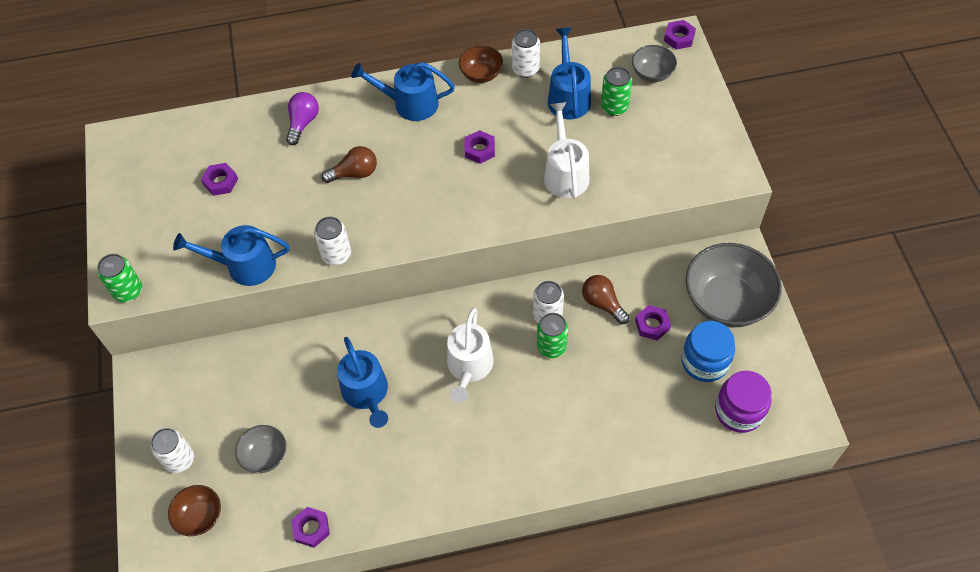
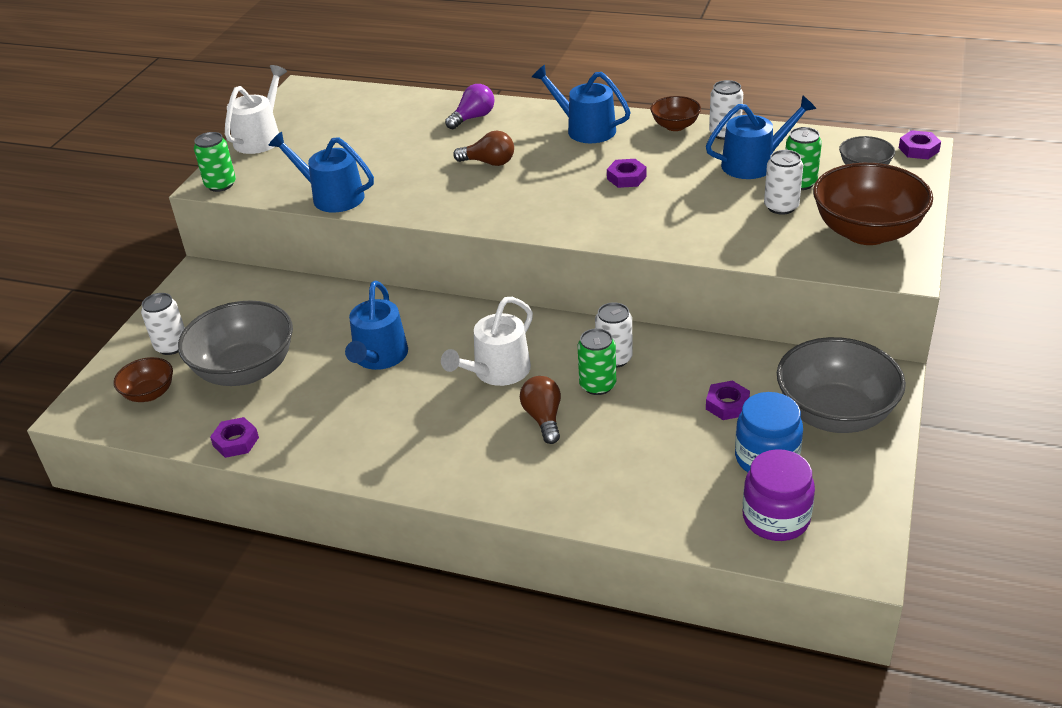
camera: 30 degrees right, 20 degrees down
(220, 182) = (365, 137): purple nut -> none
(265, 456) = (245, 370): grey bowl -> grey bowl, size x1.96
(336, 255) = (420, 213): white can -> white can (781, 207)
(565, 173) = (702, 218): white watering can -> white watering can (260, 138)
(568, 97) = (754, 163): blue watering can -> blue watering can turned 45 degrees clockwise
(602, 303) = (684, 368): brown light bulb -> brown light bulb (543, 418)
(690, 143) = (866, 232): none -> brown bowl

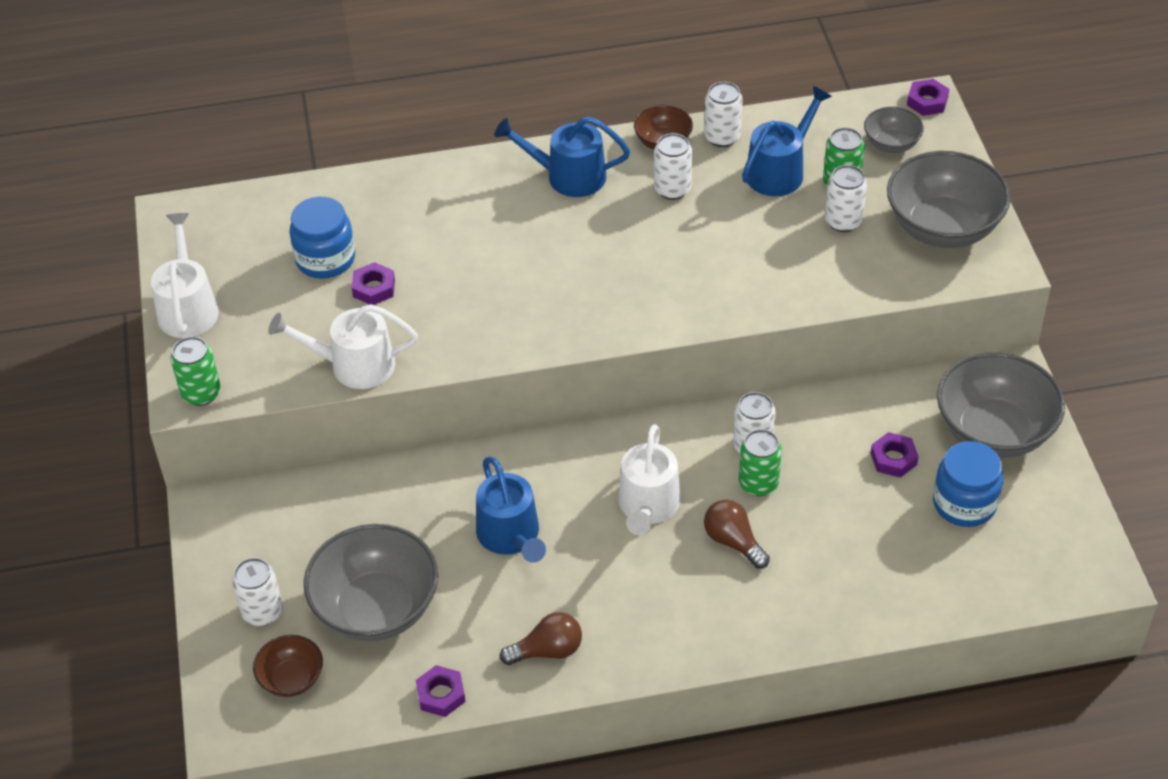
camera: 30 degrees left, 10 degrees up
(332, 196) = (354, 365): blue watering can -> white watering can
(373, 134) = (325, 259): none -> blue jar
(473, 118) = (426, 198): purple light bulb -> none
(489, 162) = (496, 258): brown light bulb -> brown light bulb (547, 651)
(626, 178) = (662, 232): purple nut -> purple nut (374, 288)
(657, 154) = (672, 189): none -> white can
(776, 518) = (1010, 563): purple jar -> none
(866, 232) = (942, 228): brown bowl -> grey bowl

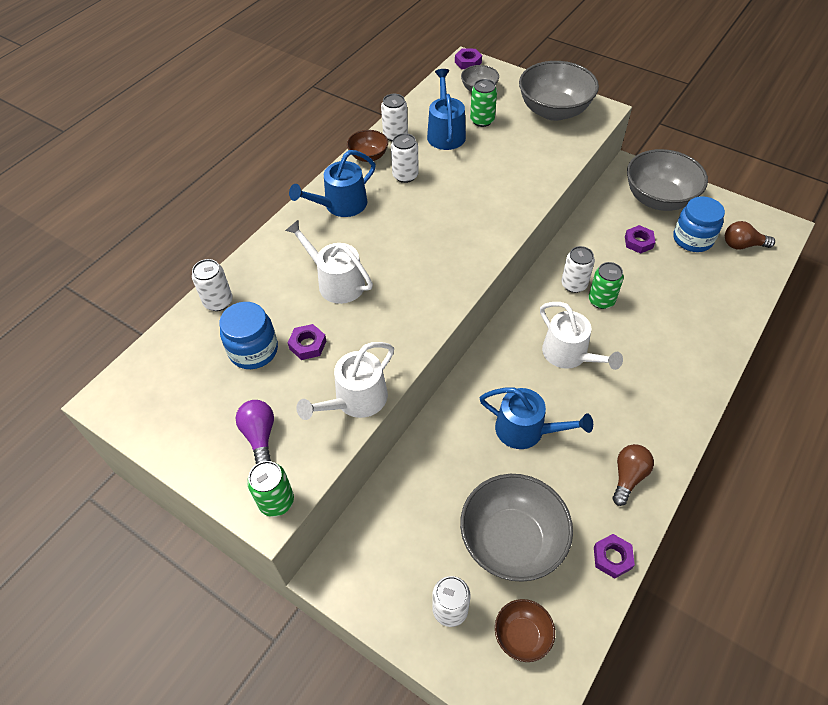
camera: 45 degrees left, 5 degrees up
(188, 308) = (195, 452): white watering can -> white watering can (336, 282)
(248, 333) = (260, 436): none -> purple light bulb
(733, 542) = (630, 338): brown light bulb -> brown light bulb (742, 245)
(843, 221) = (507, 136): white can -> white can (218, 302)

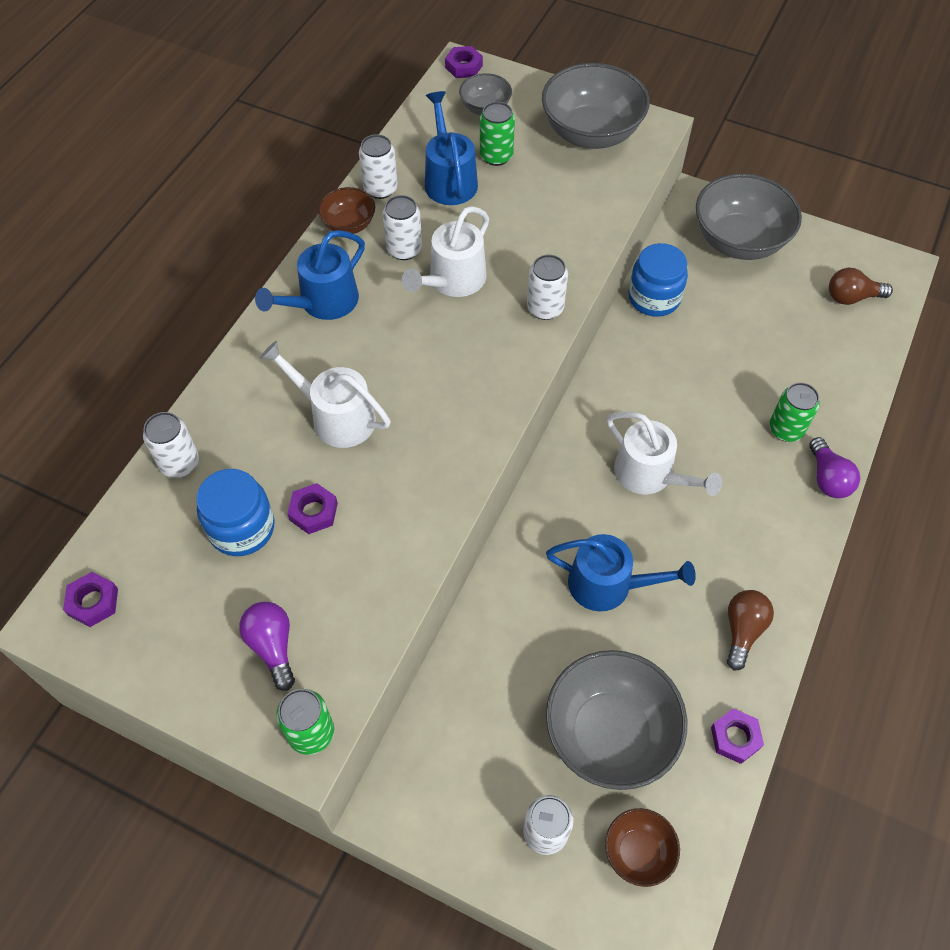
camera: 10 degrees left, 5 degrees up
(356, 400) = (391, 581): white watering can -> white watering can (453, 280)
(574, 284) = (644, 375): white can -> white can (545, 308)
(601, 300) = (681, 394): green can -> green can (786, 429)
(638, 242) = (720, 306): purple nut -> purple nut (93, 602)
(692, 239) = (788, 295): blue jar -> blue jar (654, 298)
(709, 372) = (827, 478): none -> purple light bulb

